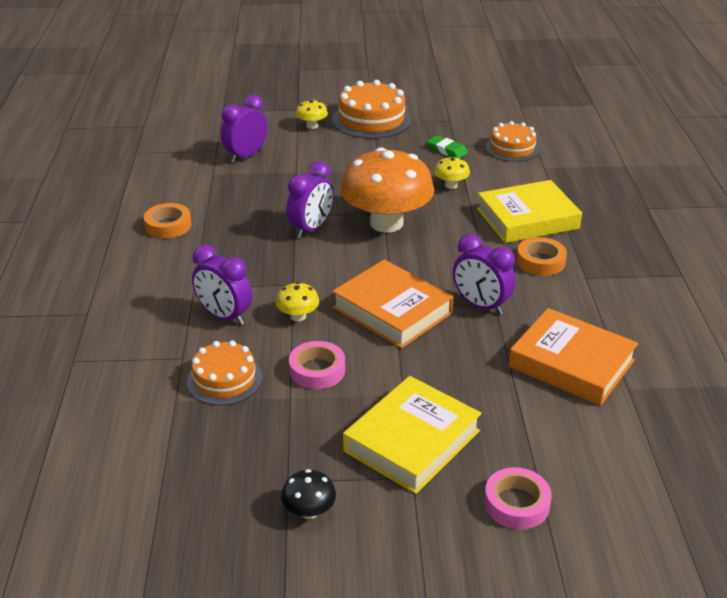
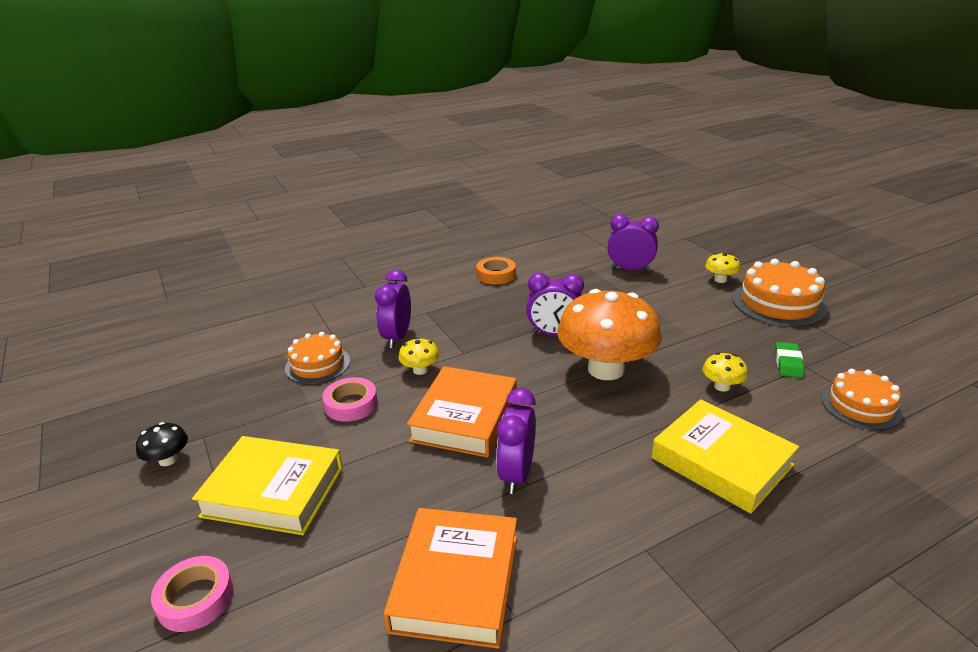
camera: 65 degrees right, 5 degrees down
(540, 261) = (642, 498): orange tape -> none

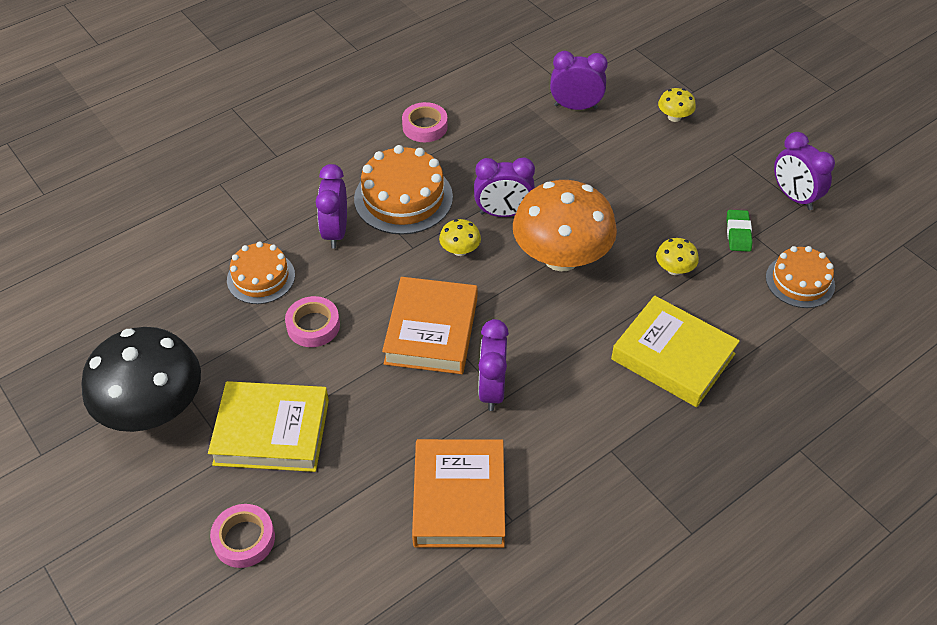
camera: 10 degrees left, 20 degrees up
(168, 460) = (153, 409): black mushroom -> black mushroom, size x2.43
(420, 370) = (372, 275): yellow mushroom -> yellow mushroom (460, 250)
(496, 275) = (425, 127): orange tape -> pink tape
(779, 303) = (734, 149): orange cake -> orange cake (403, 198)
(844, 339) = (794, 197): none -> purple clock

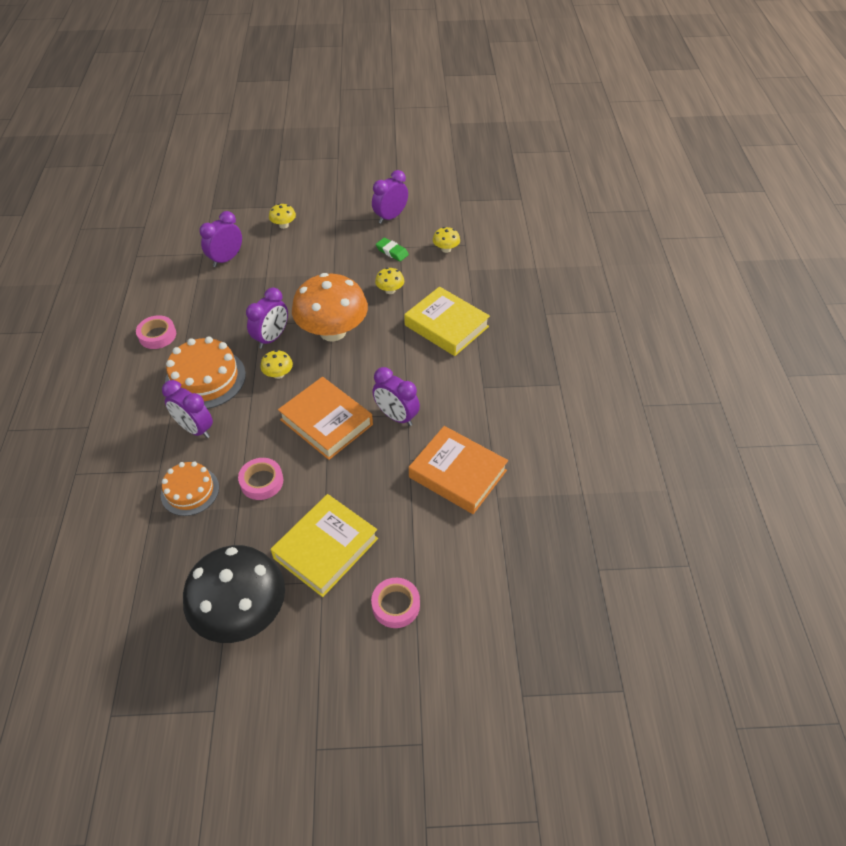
camera: 55 degrees left, 0 degrees up
(673, 356) = (446, 326): yellow book -> yellow book turned 60 degrees clockwise
(794, 197) = (390, 217): purple clock -> purple clock turned 135 degrees clockwise
(800, 281) = (446, 249): orange cake -> yellow mushroom

